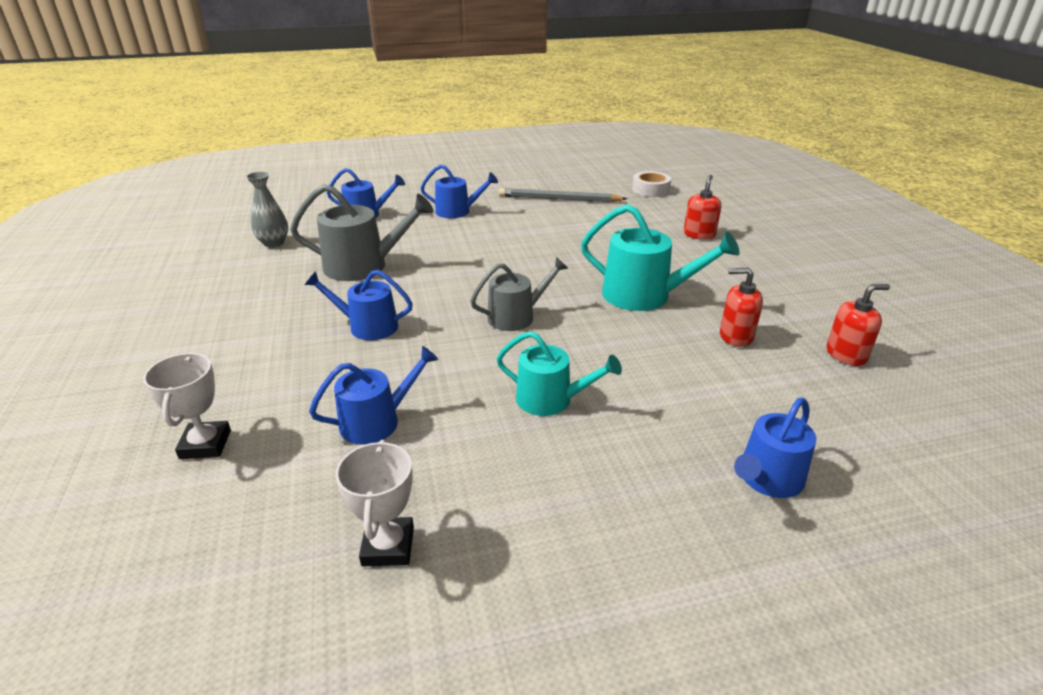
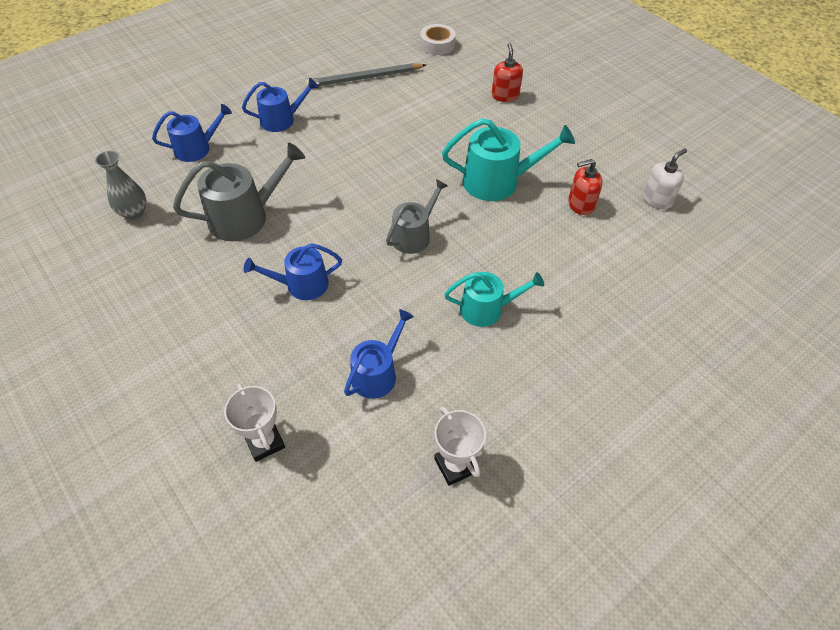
camera: 25 degrees left, 20 degrees up
(767, 479) = (650, 325): blue watering can -> none
(846, 354) = (657, 199): red soap dispenser -> white soap dispenser

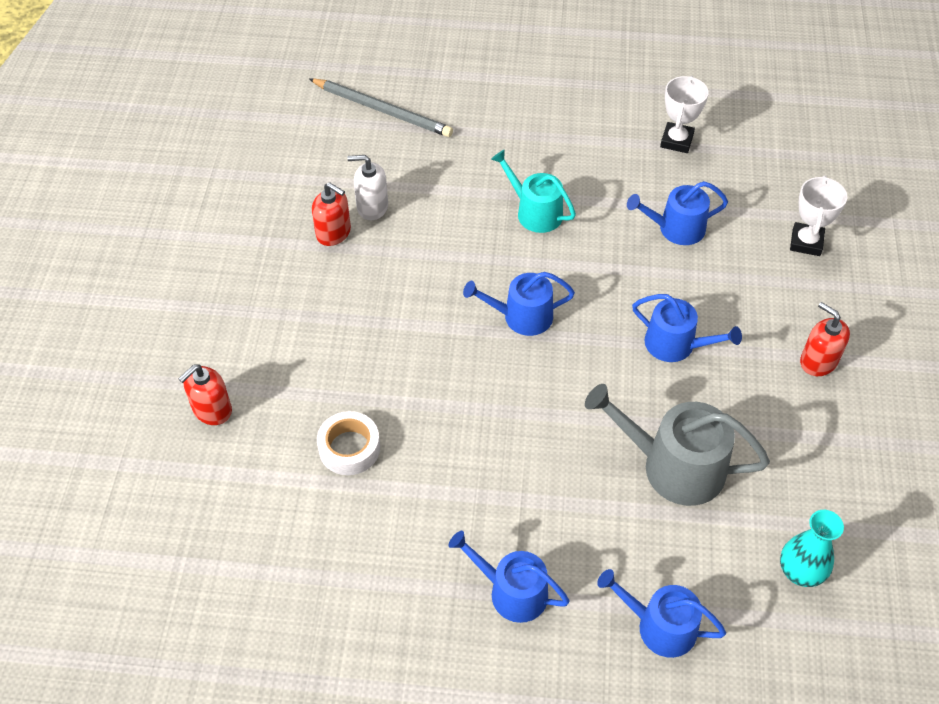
camera: 135 degrees left, 0 degrees up
(133, 212) = (800, 572): grey vase -> turquoise vase
(193, 342) = (818, 361): none -> red soap dispenser
(364, 78) = (332, 584): grey pencil -> grey pencil (382, 110)
(414, 235) = (521, 317): grey watering can -> blue watering can
(437, 44) = (164, 571): white tape -> white tape (349, 448)
(498, 181) = (373, 311): turquoise watering can -> none
(657, 199) = (263, 188): white soap dispenser -> white soap dispenser (372, 207)

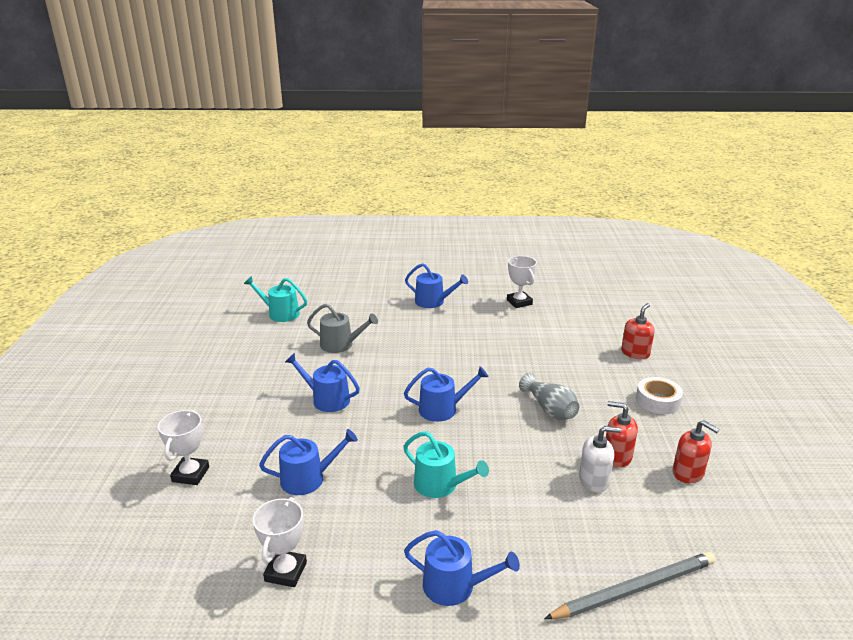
camera: 175 degrees right, 25 degrees down
(346, 576) = (519, 302): none -> white trophy
(349, 448) = (540, 342): white tape -> white tape (657, 401)
(382, 110) = (635, 589): grey pencil -> grey pencil turned 135 degrees clockwise
(383, 306) = (550, 409): none -> grey vase
(659, 626) = (358, 296): blue watering can -> blue watering can (455, 586)
(673, 466) = (340, 344): grey watering can -> grey watering can, size x0.66
(800, 572) = (280, 313): turquoise vase -> turquoise watering can
(818, 361) = (224, 396): red soap dispenser -> red soap dispenser (688, 473)

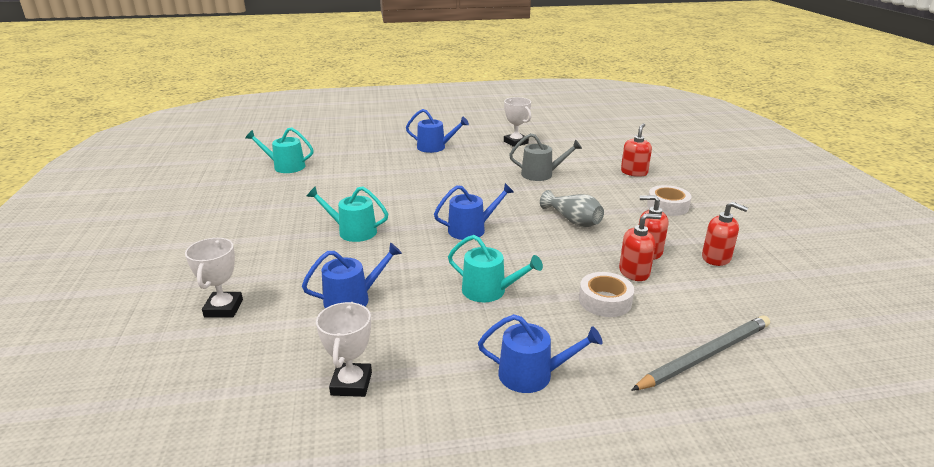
camera: 10 degrees left, 0 degrees up
(327, 399) = (353, 231): blue watering can -> turquoise watering can
(340, 344) = (354, 186): grey watering can -> grey watering can (541, 174)
(552, 511) = (605, 301): none -> white tape
(594, 480) = (634, 272): white soap dispenser -> red soap dispenser

